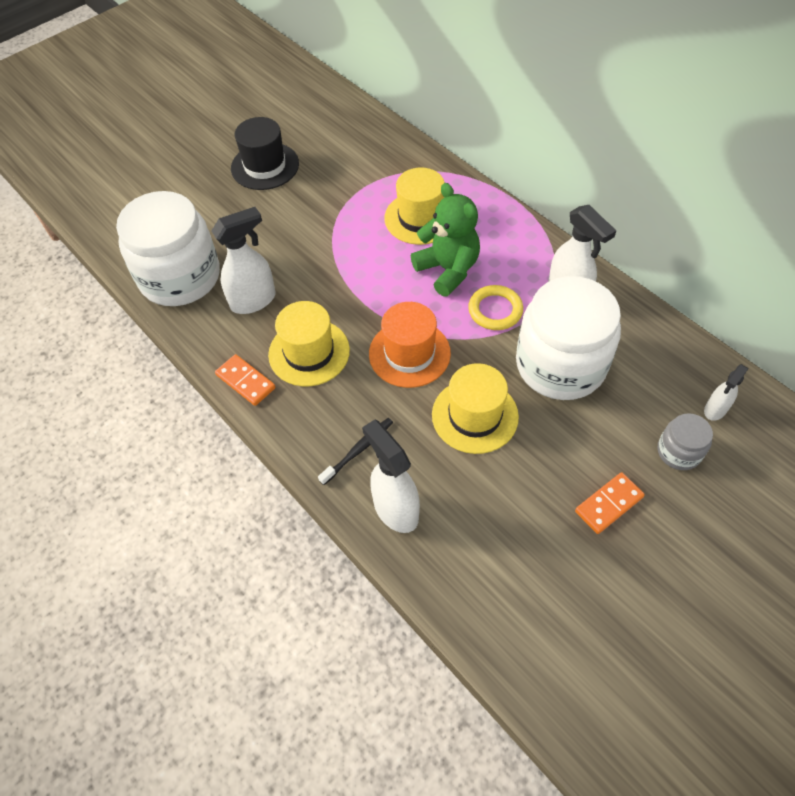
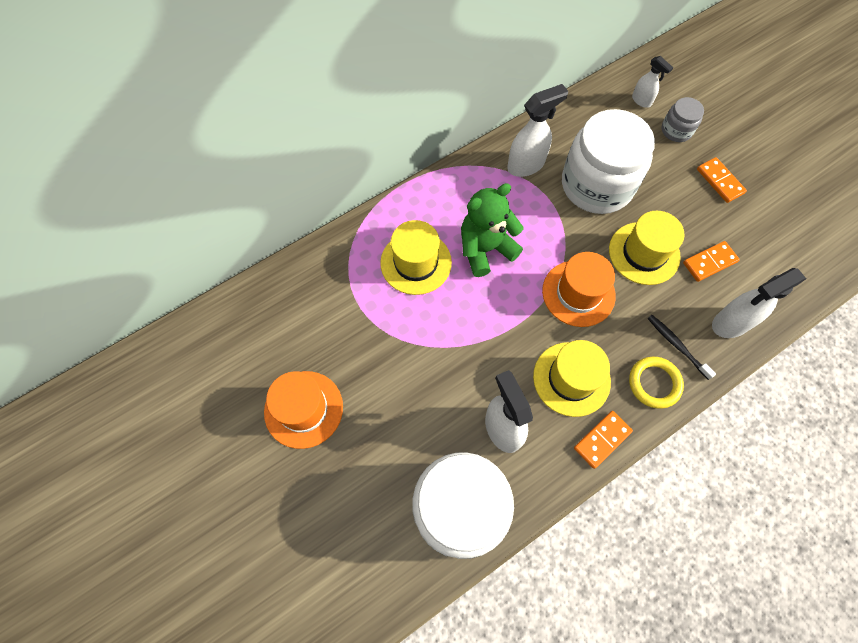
camera: 85 degrees left, 10 degrees up
(265, 166) = (303, 409): black hat -> orange hat
(477, 488) = (709, 262): none -> orange domino
(495, 310) = (537, 220): yellow ring -> yellow ring (654, 383)

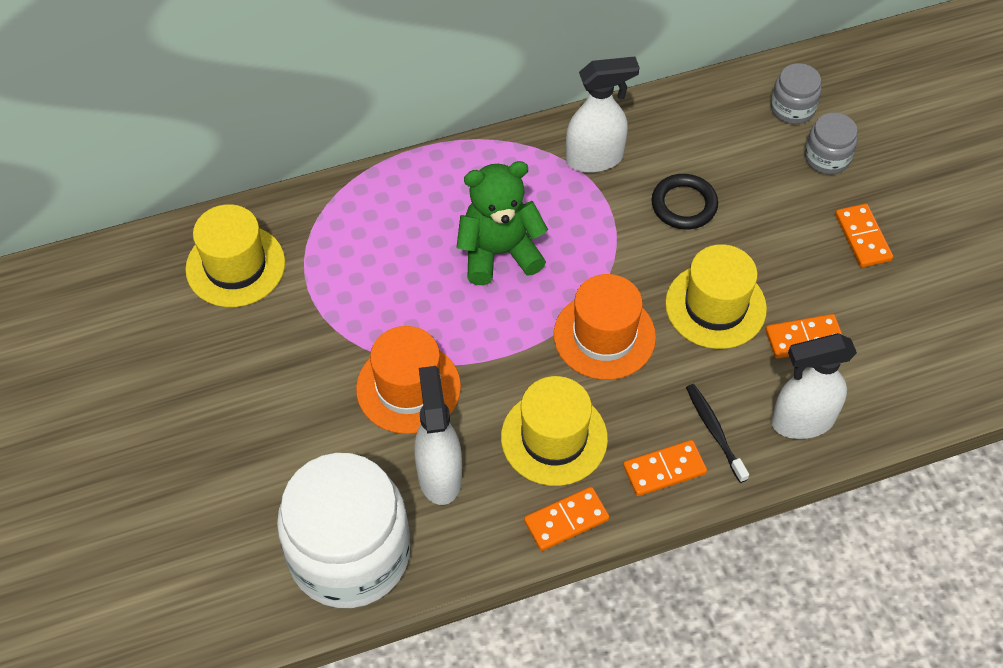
camera: 15 degrees right, 10 degrees down
(303, 409) = (194, 391): orange hat -> orange hat (408, 388)
(416, 262) = (399, 249): yellow hat -> yellow hat (235, 266)
(596, 185) = (684, 205): white jar -> black ring
(641, 101) = (792, 108): white spray bottle -> grey jar
(654, 383) = (664, 470): yellow ring -> orange domino

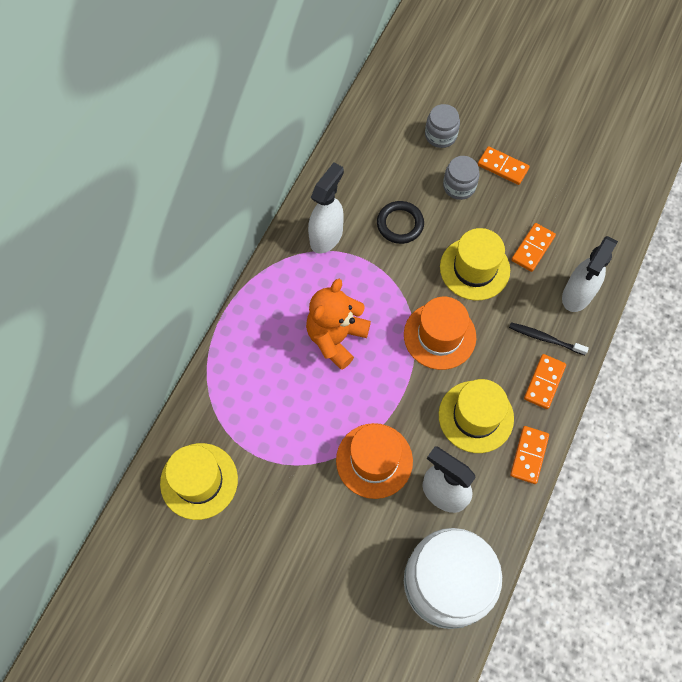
camera: 45 degrees left, 10 degrees up
(499, 253) = (336, 337): green teddy bear -> orange teddy bear
(792, 108) = (395, 120): grey jar -> grey jar (459, 186)

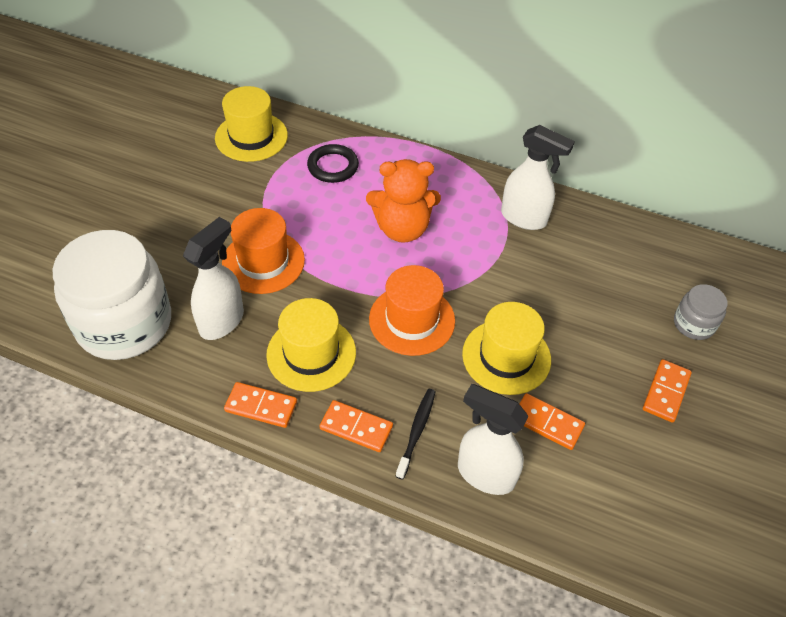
camera: 85 degrees right, 15 degrees down
(336, 337) = (402, 228): orange teddy bear -> orange teddy bear turned 150 degrees clockwise
(400, 224) = (554, 283): black ring -> black ring (333, 166)
(459, 186) = (622, 342): grey jar -> none

